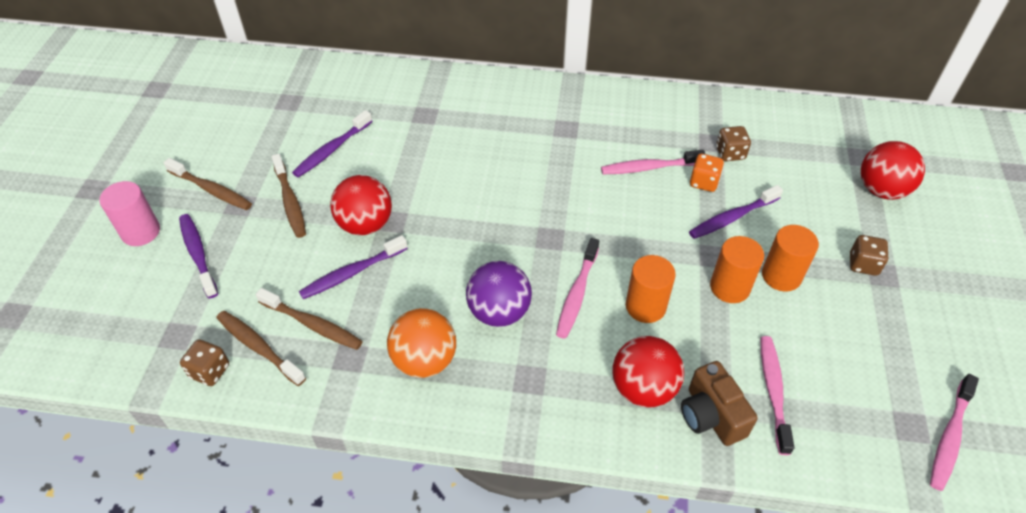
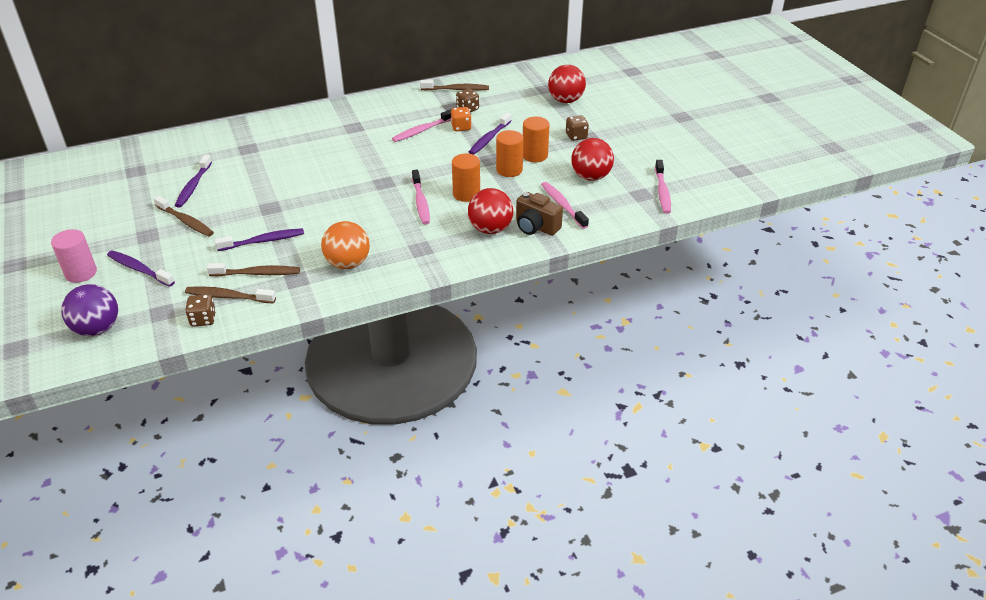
camera: 30 degrees left, 10 degrees down
(211, 190) = (117, 234): brown toothbrush -> brown toothbrush (456, 89)
(352, 273) = (263, 241): purple toothbrush -> purple toothbrush turned 135 degrees counterclockwise
(365, 224) = (252, 215): red ball -> red ball (591, 177)
(499, 312) = (378, 226): purple ball -> purple ball (97, 329)

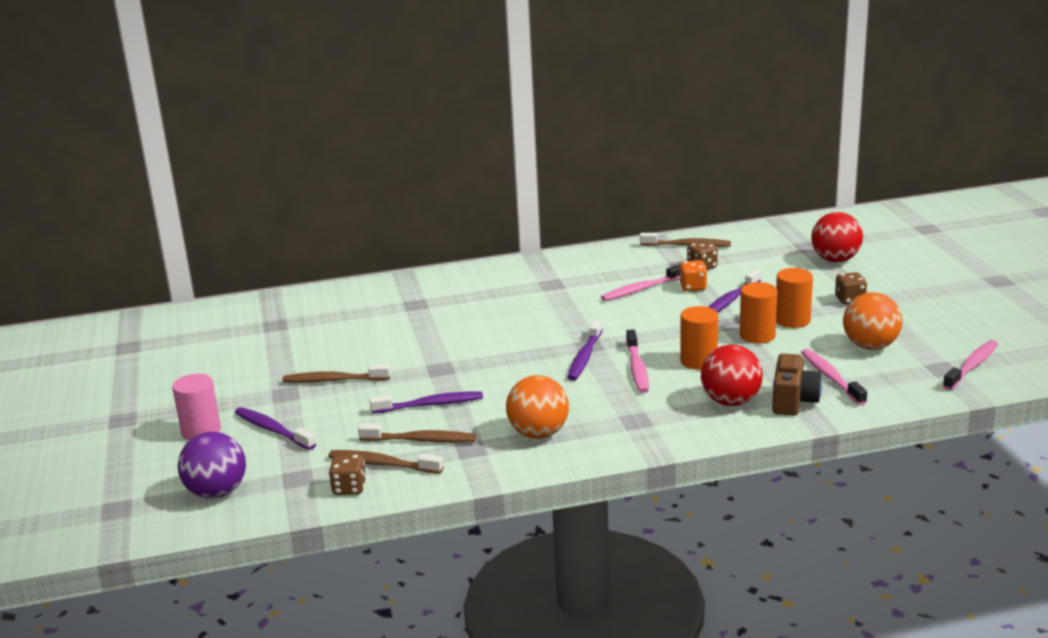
camera: 10 degrees right, 15 degrees down
(186, 221) = (333, 380): brown toothbrush -> brown toothbrush turned 135 degrees clockwise
(193, 186) = (345, 343): purple toothbrush -> purple toothbrush (584, 357)
(536, 227) = (793, 401): brown camera -> brown camera turned 120 degrees counterclockwise
(591, 177) = (870, 346): red ball -> orange ball
(662, 192) = (972, 366): pink toothbrush -> pink toothbrush turned 150 degrees counterclockwise

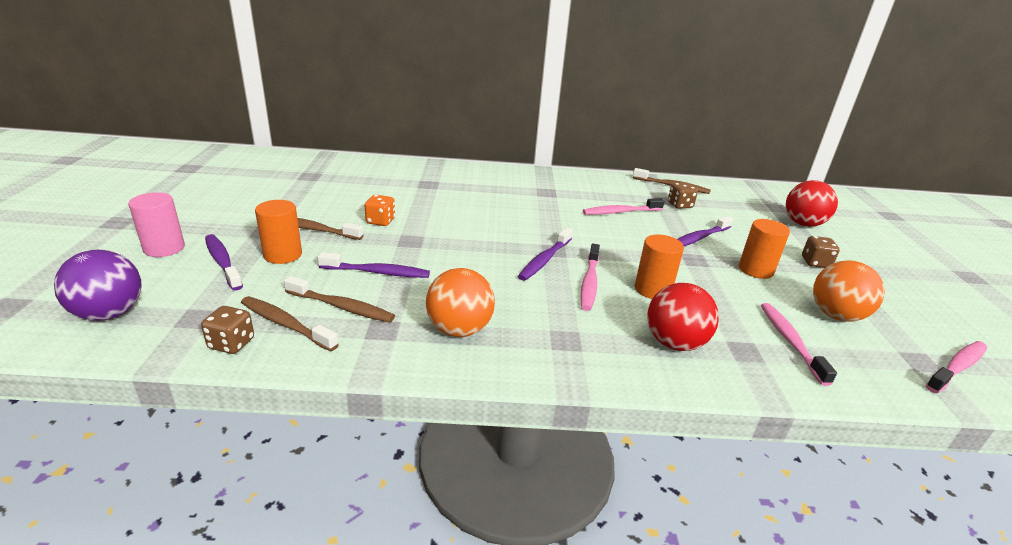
camera: 10 degrees right, 5 degrees up
(693, 287) = (667, 219): orange dice -> orange dice (380, 221)
(757, 335) = (718, 277): orange cylinder -> orange cylinder (283, 255)
(793, 401) = (745, 360): brown camera -> none

